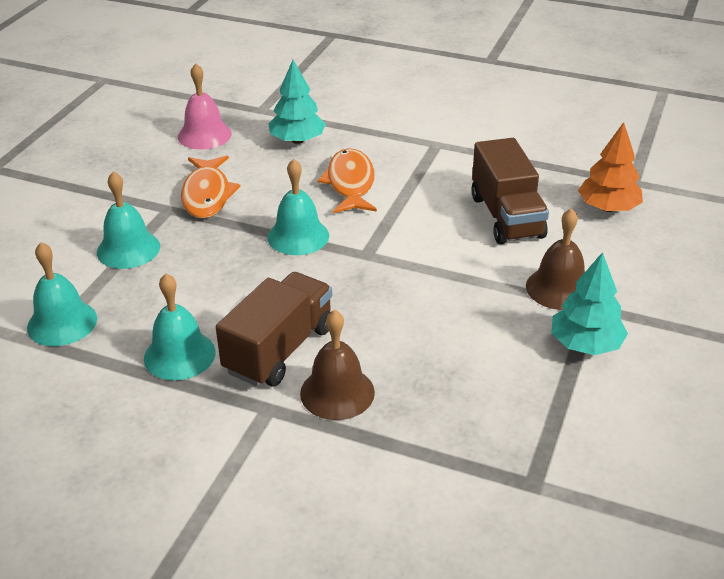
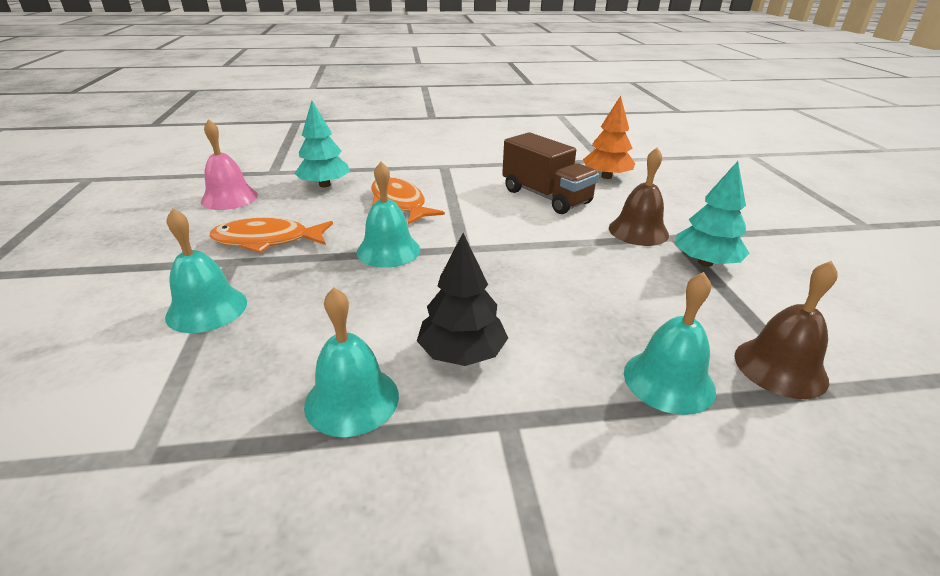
camera: 30 degrees left, 5 degrees down
(62, 322) = (160, 417): turquoise bell -> turquoise bell (668, 381)
(207, 195) = (267, 240): orange fish -> orange fish turned 120 degrees clockwise
(279, 349) = (462, 353): brown truck -> black tree
(337, 392) = (560, 374): brown bell -> brown bell (780, 367)

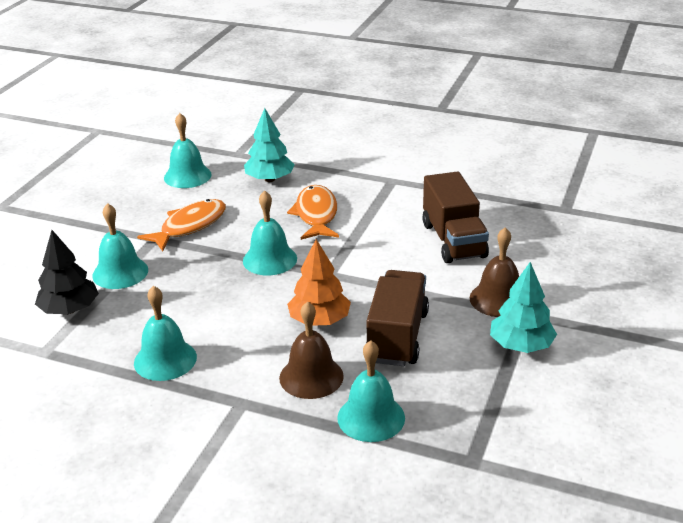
camera: 30 degrees right, 0 degrees up
(229, 198) = (187, 176): pink bell -> turquoise bell
(267, 240) = (190, 226): orange fish -> orange fish turned 105 degrees clockwise
(462, 353) = (253, 354): black tree -> black tree (69, 309)
(593, 286) = (397, 336): none -> brown truck
(606, 176) = (543, 232): orange tree -> orange tree (319, 320)
(780, 367) = (465, 438): brown bell -> brown bell (311, 377)

